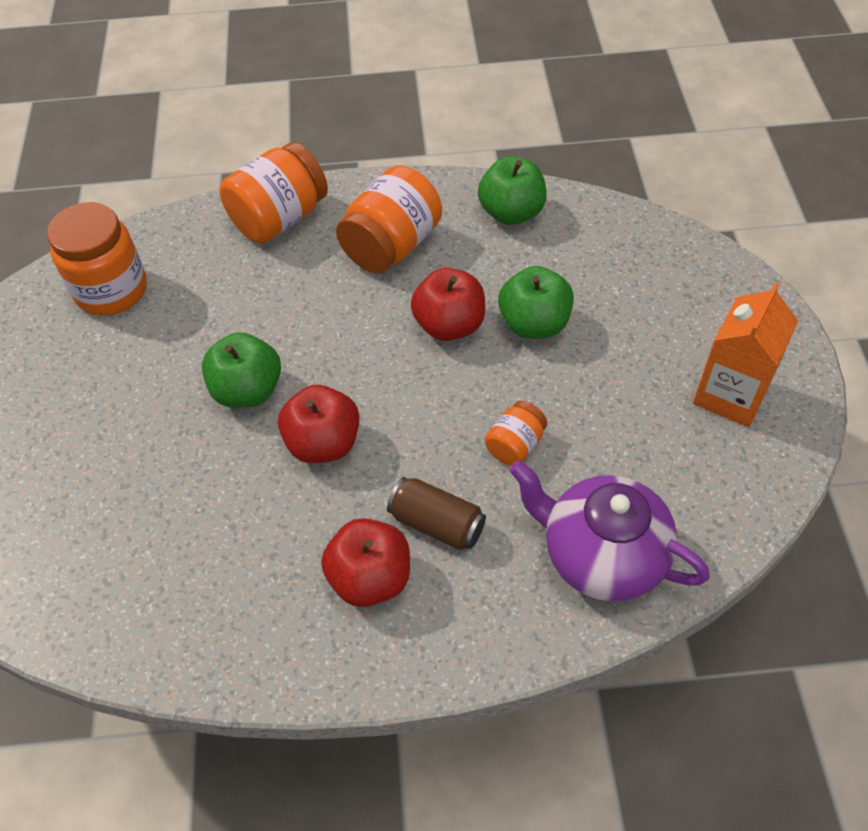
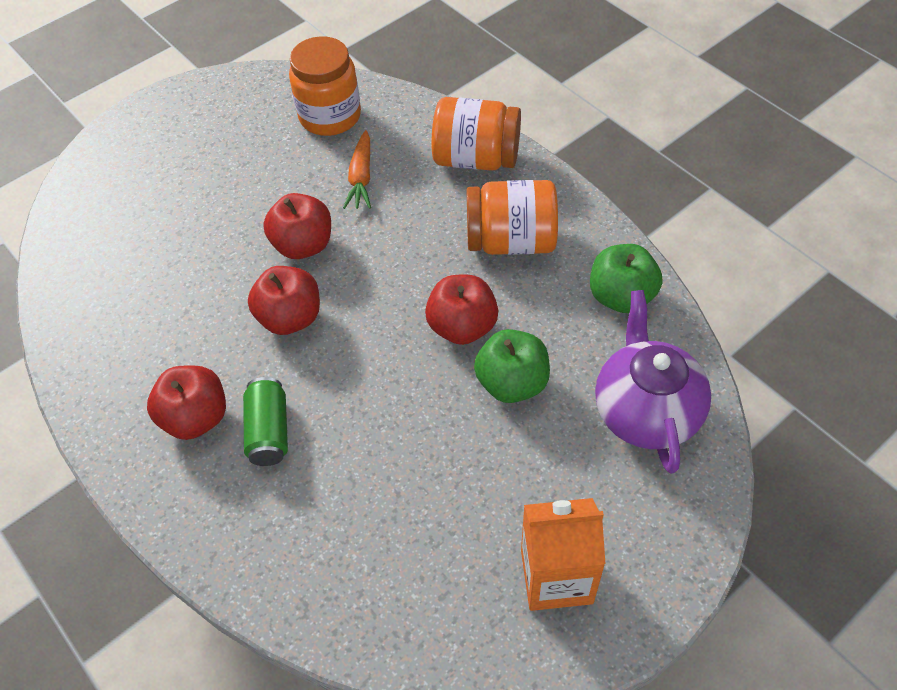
camera: 55 degrees right, 0 degrees up
(213, 306) = (361, 177): none -> orange carrot
(248, 390) = (303, 245): green apple -> red apple
(437, 524) = (269, 431): brown can -> green can
(515, 445) = (378, 440): orange jar -> none
(601, 555) = (315, 561): purple teapot -> purple teapot (645, 411)

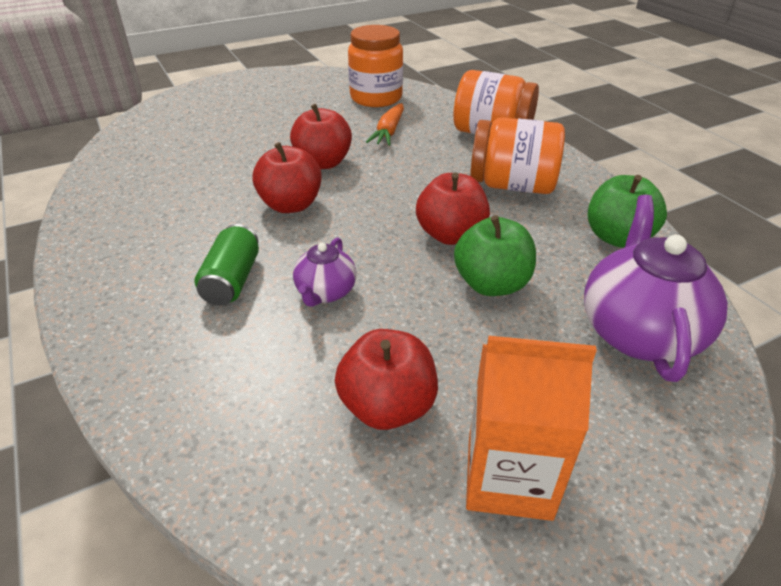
camera: 10 degrees right, 15 degrees down
(196, 418) = (169, 259): red apple -> red apple (387, 406)
(362, 427) = (325, 292): none -> purple teapot

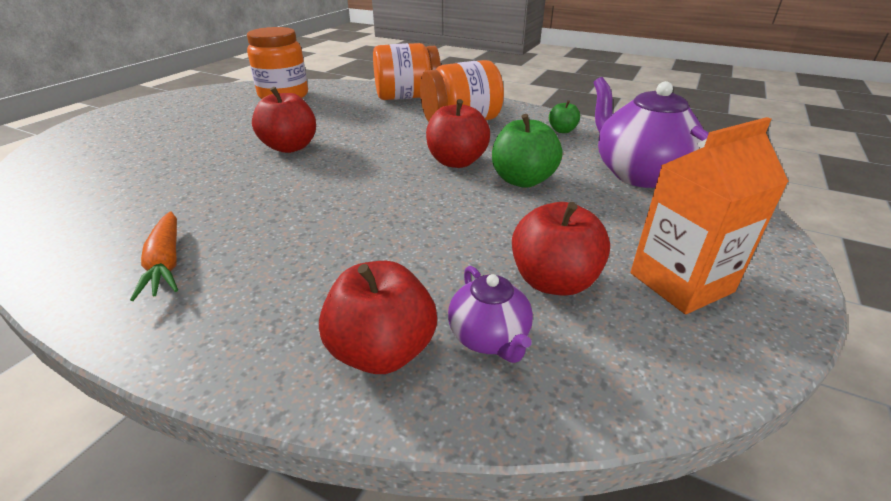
camera: 35 degrees left, 5 degrees down
(232, 280) = (308, 254): green can -> none
(291, 205) = (297, 183): red apple -> red apple (382, 351)
(325, 292) = (408, 230): purple teapot -> purple teapot (489, 338)
(389, 132) = (323, 114): orange carrot -> orange carrot (166, 263)
(617, 237) = (562, 130): green apple -> green apple, size x0.55

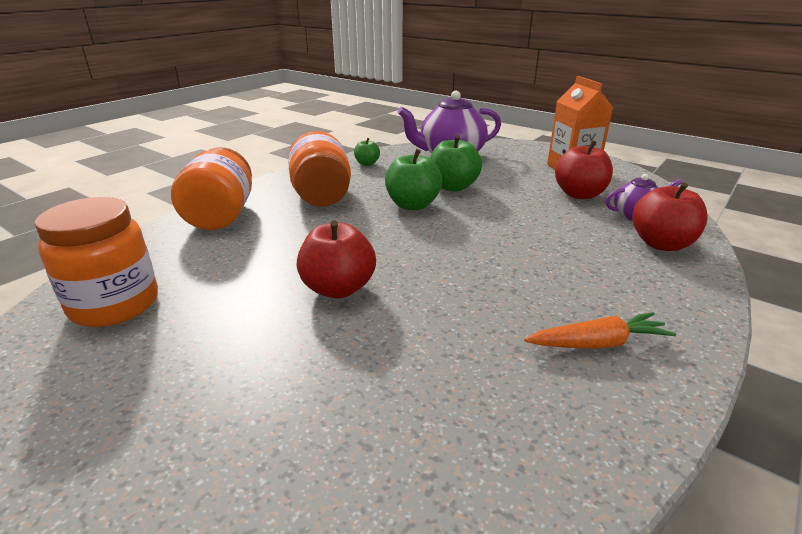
camera: 80 degrees left, 5 degrees down
(456, 162) = (412, 205): red apple -> green apple

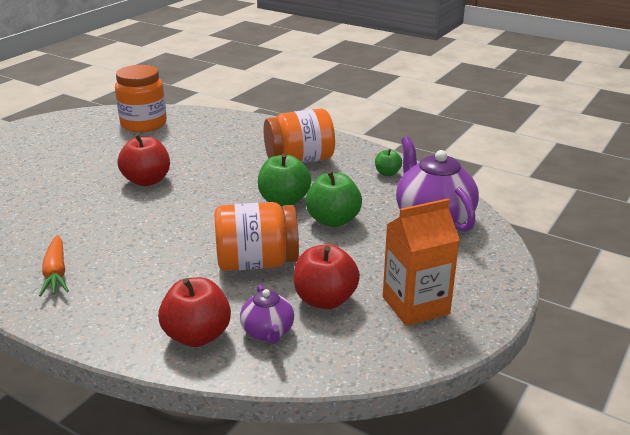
camera: 85 degrees right, 0 degrees up
(221, 215) = (257, 130): orange jar -> orange jar (257, 263)

